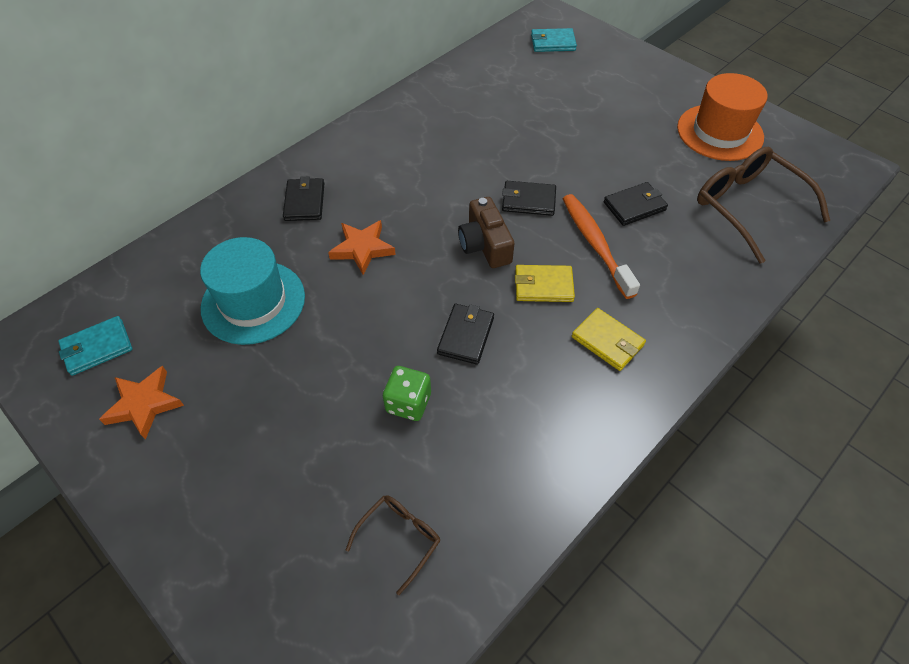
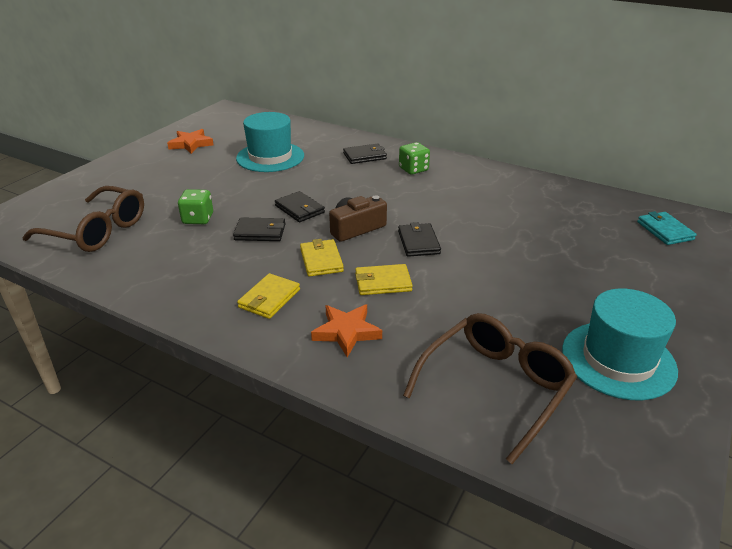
camera: 75 degrees right, 20 degrees down
(97, 347) = (227, 126): turquoise wallet -> none
(362, 249) = (329, 182): orange star -> orange star (346, 332)
(364, 166) = (413, 169): none -> green dice
(399, 538) = (97, 231): brown glasses -> brown glasses, size x1.94
(595, 243) = (383, 282): orange toothbrush -> yellow wallet
(634, 206) = (446, 302): black wallet -> black wallet (299, 209)
(719, 132) = (618, 360): orange hat -> turquoise hat

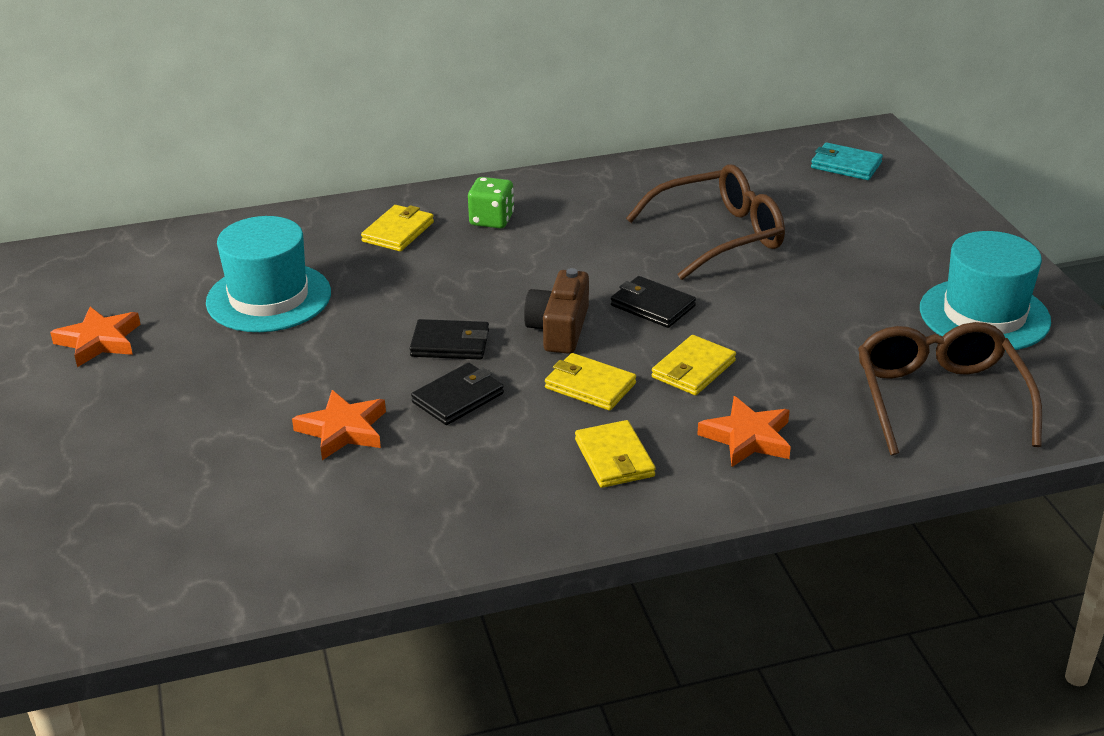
camera: 45 degrees left, 0 degrees up
(97, 231) = (232, 527): brown glasses -> brown glasses (719, 235)
(198, 219) = (343, 430): green dice -> orange star
(365, 156) = (398, 232): black wallet -> yellow wallet

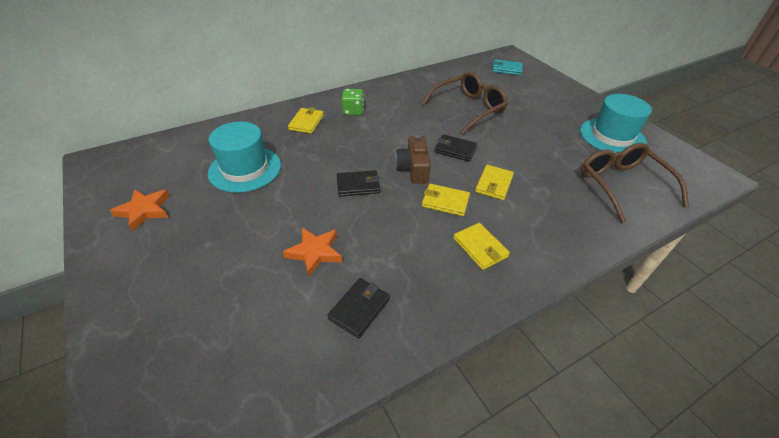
camera: 15 degrees left, 10 degrees up
(458, 398) = (375, 220): black wallet -> black wallet (359, 309)
(747, 437) = (543, 223): orange star -> none

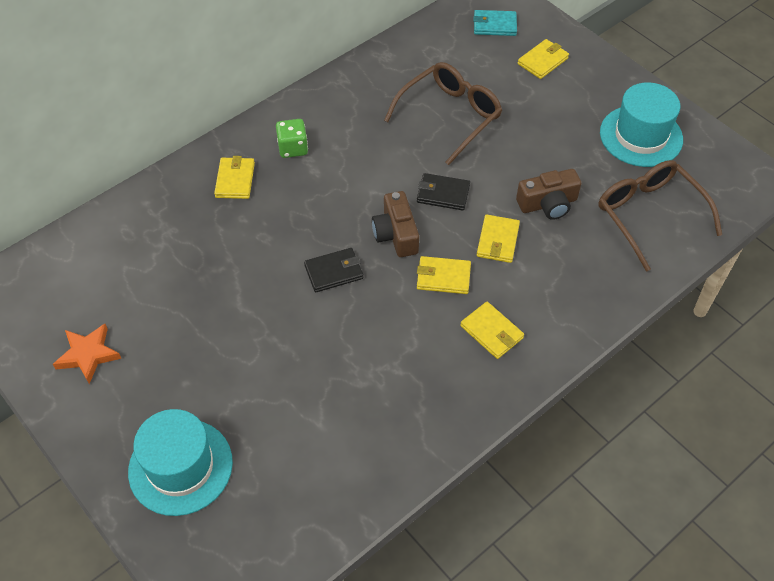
camera: 10 degrees left, 10 degrees up
(245, 169) = (183, 272): turquoise hat -> turquoise hat (180, 466)
(315, 252) = (310, 371): orange star -> none
(359, 309) = (377, 427): black wallet -> none
(537, 166) = (548, 204): none -> brown camera
(538, 89) = (543, 61): none -> yellow wallet

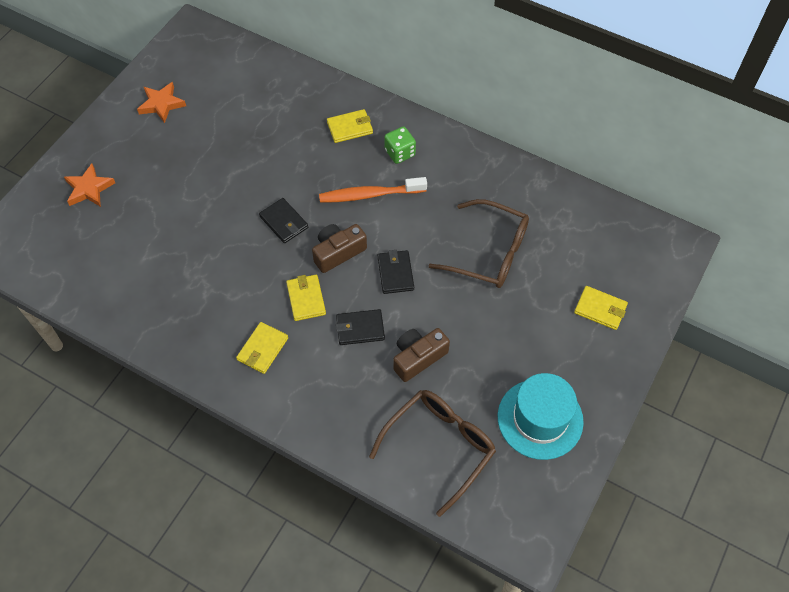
camera: 70 degrees right, 5 degrees up
(180, 466) = (89, 189): turquoise hat -> orange star
(334, 188) = (369, 195): none -> orange toothbrush
(494, 25) = (628, 256): turquoise wallet -> none
(497, 241) = (360, 328): yellow wallet -> black wallet
(548, 204) = (418, 357): brown camera -> brown camera turned 90 degrees clockwise

